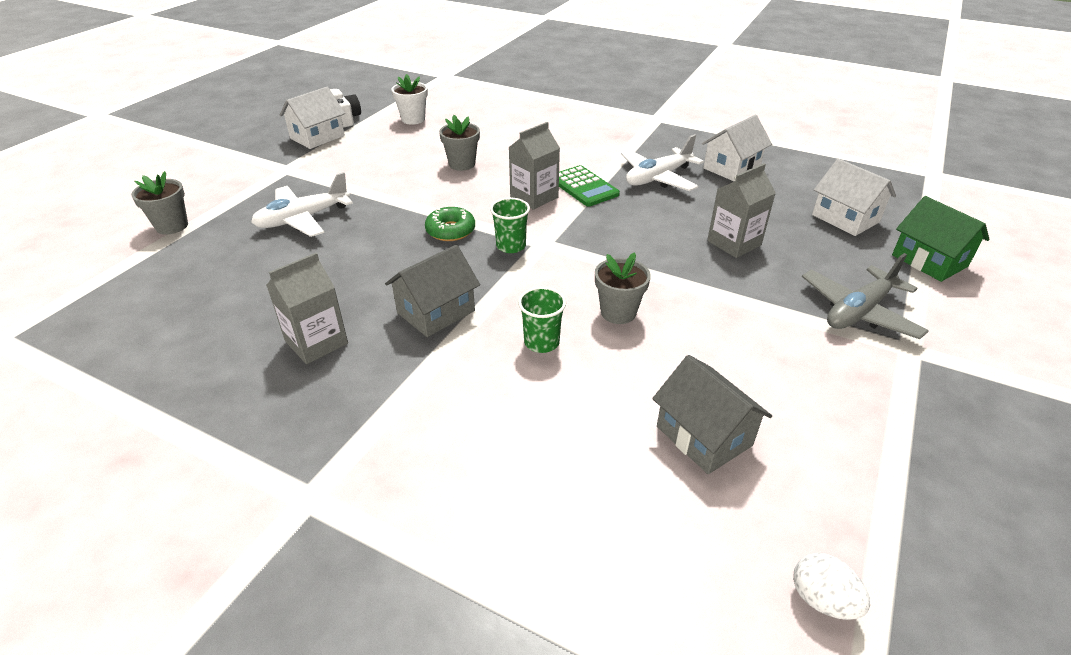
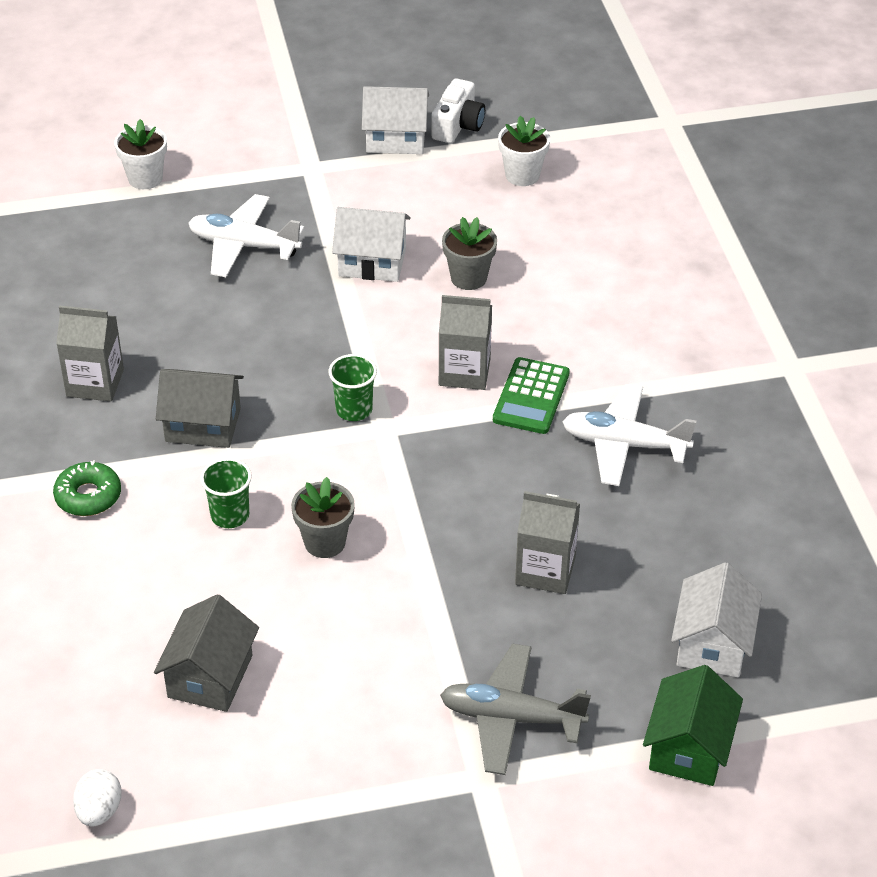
camera: 50 degrees right, 5 degrees up
(172, 226) = (145, 178): grey flower pot -> white flower pot
(450, 230) = (334, 353): green donut -> green donut (88, 496)
(731, 168) = (729, 495): white house -> white house (372, 262)

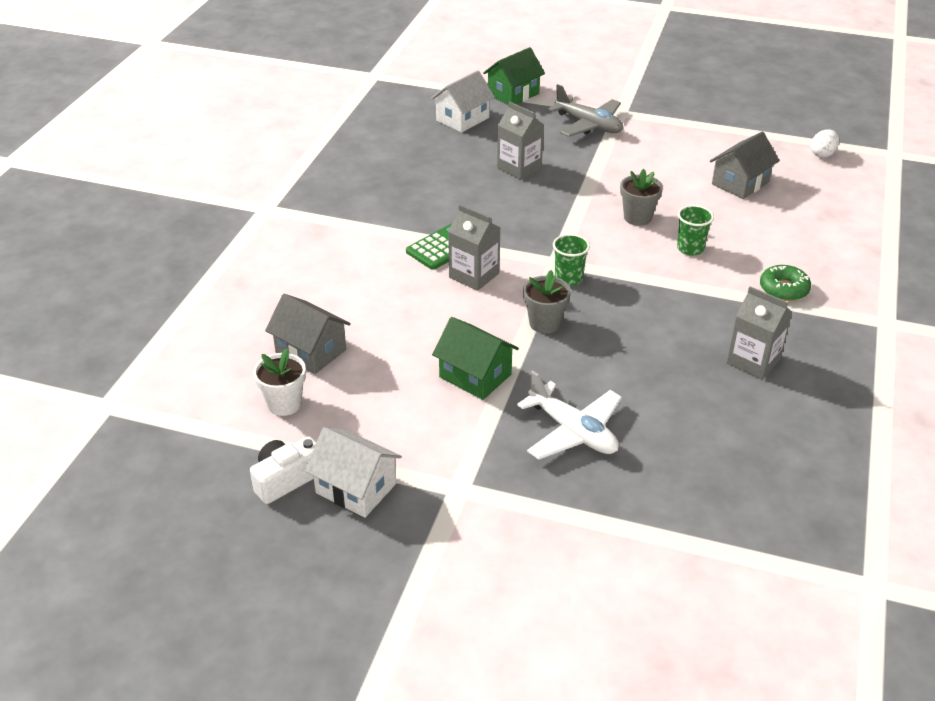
camera: 150 degrees left, 5 degrees down
(145, 178) = (629, 544): white flower pot -> none
(203, 425) = (682, 305): grey house -> grey house (311, 351)
(372, 262) = (475, 376): white house -> green house
(468, 278) = (412, 335): grey flower pot -> grey flower pot (544, 323)
(624, 444) = (414, 205): white plane -> none

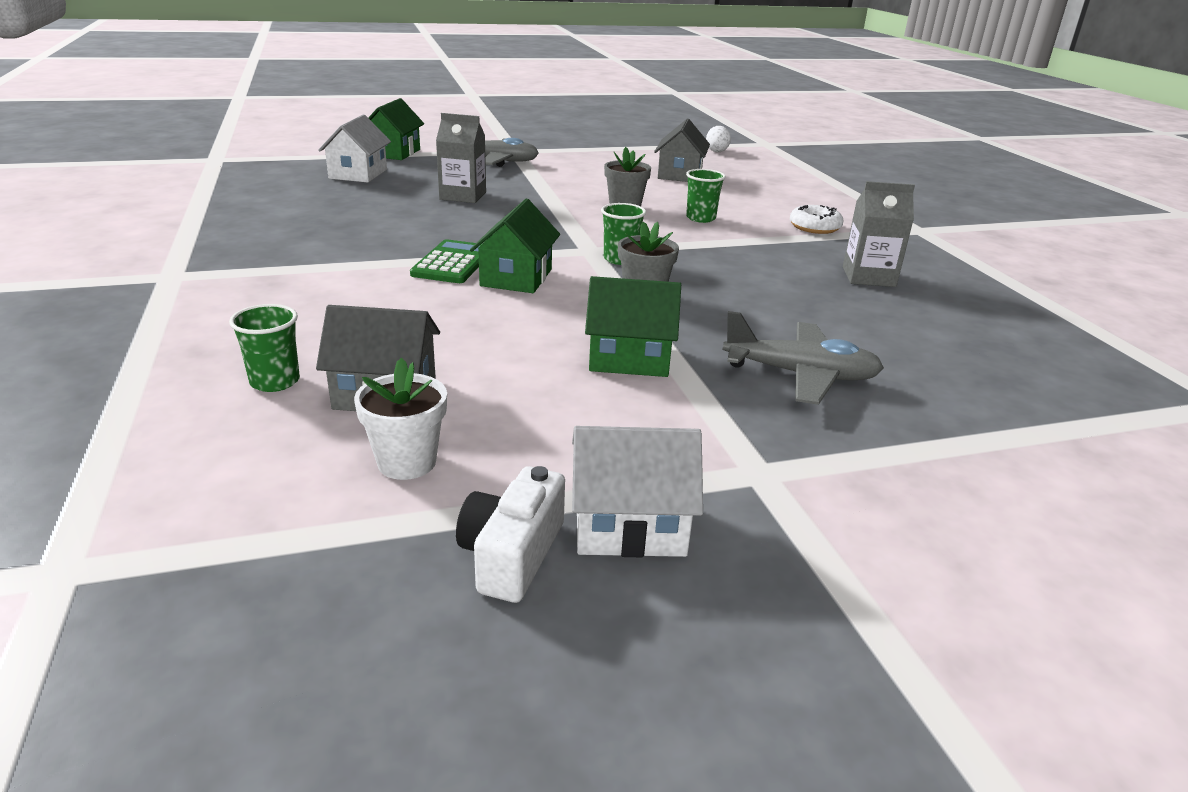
camera: 35 degrees left, 10 degrees down
(262, 321) = (275, 381): none -> green cup
(474, 275) = (516, 277): grey carton -> green house
(573, 431) = (800, 375): white plane -> grey plane
(783, 289) = (814, 227): green donut -> white donut

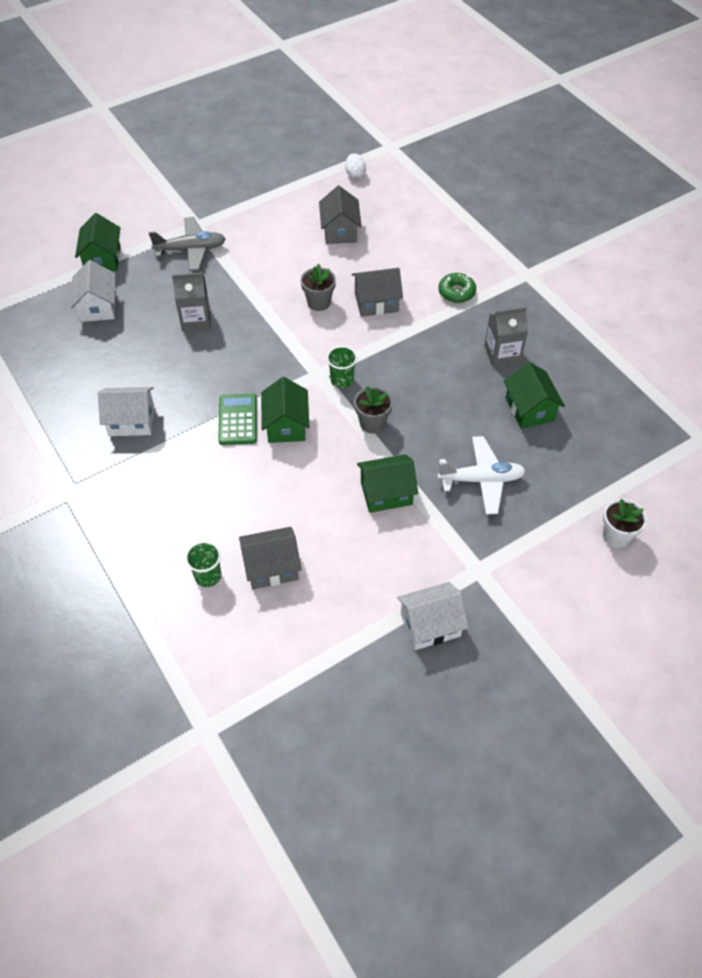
camera: 15 degrees left, 25 degrees up
(313, 242) = (131, 421): none -> white house
(407, 462) = (312, 616): white flower pot -> white flower pot (616, 536)
(512, 554) = (387, 659): white camera -> none
(700, 218) = (376, 302): green cup -> grey house
(800, 375) = (481, 480): grey plane -> white plane
(814, 227) = (456, 292): white donut -> green donut
(903, 326) = (529, 409): none -> green house

